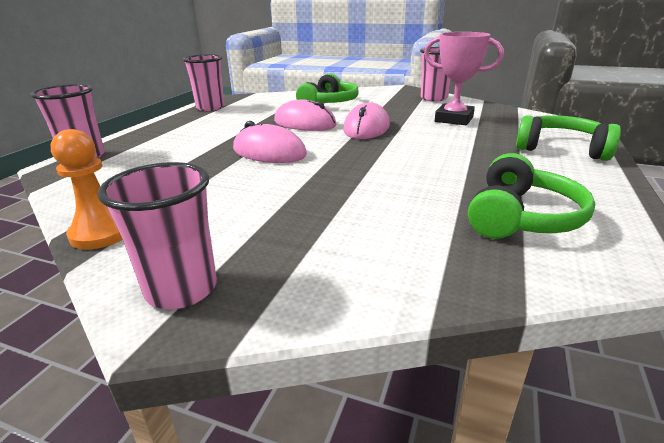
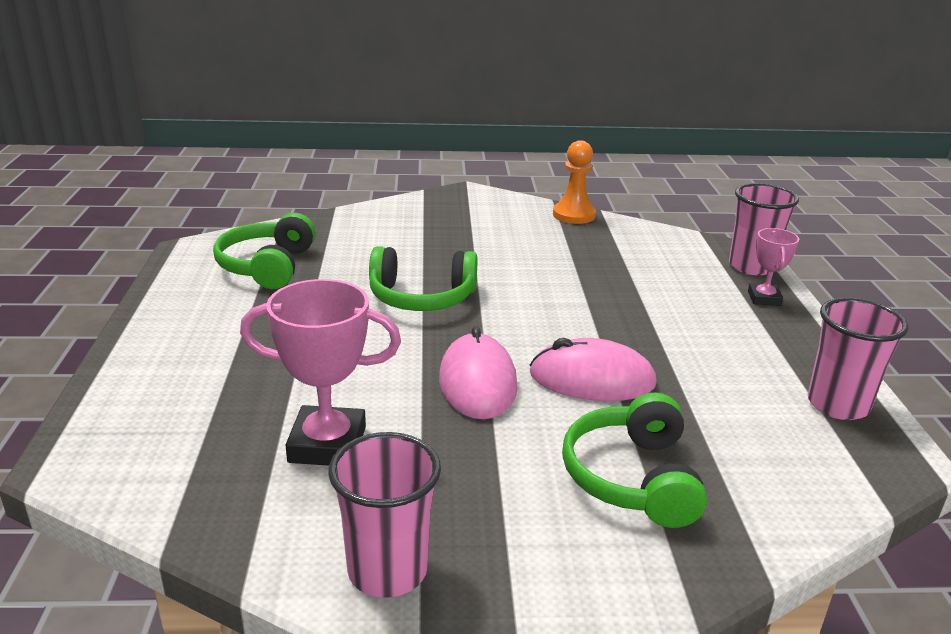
camera: 155 degrees right, 0 degrees up
(133, 140) = (764, 298): none -> pink trophy
(181, 289) = (475, 201): pink cup -> none
(269, 152) = (562, 305): pink mouse -> none
(561, 149) = (167, 374): green headphones -> green headphones (421, 297)

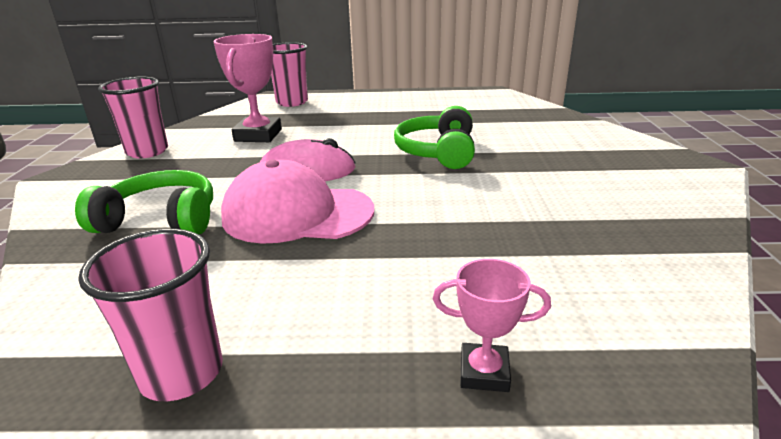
camera: 95 degrees right, 0 degrees up
(267, 266) = (475, 109): green headphones -> none
(574, 215) = (698, 228): orange pawn -> none
(592, 379) = (297, 213): pink mouse -> pink cap
(751, 266) = (613, 385): pink cup -> pink cup (292, 102)

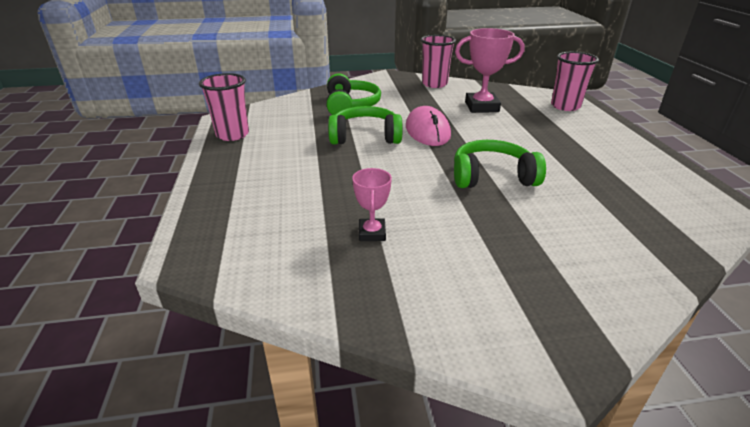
camera: 80 degrees right, 5 degrees up
(297, 213) = (365, 137): pink cap -> green headphones
(484, 372) = (215, 200): pink trophy -> pink trophy (372, 233)

